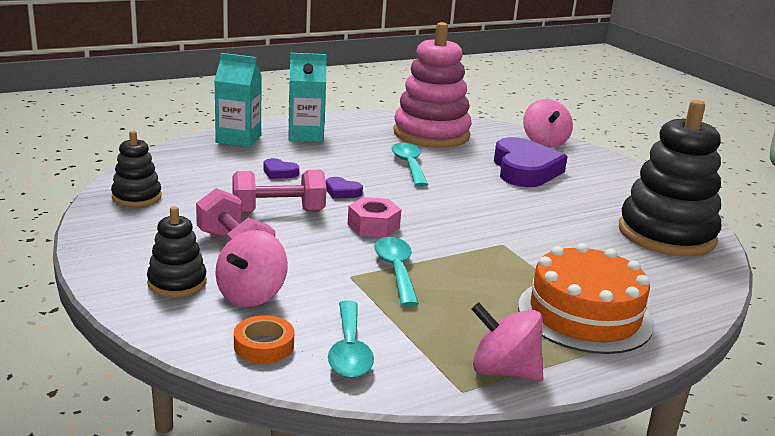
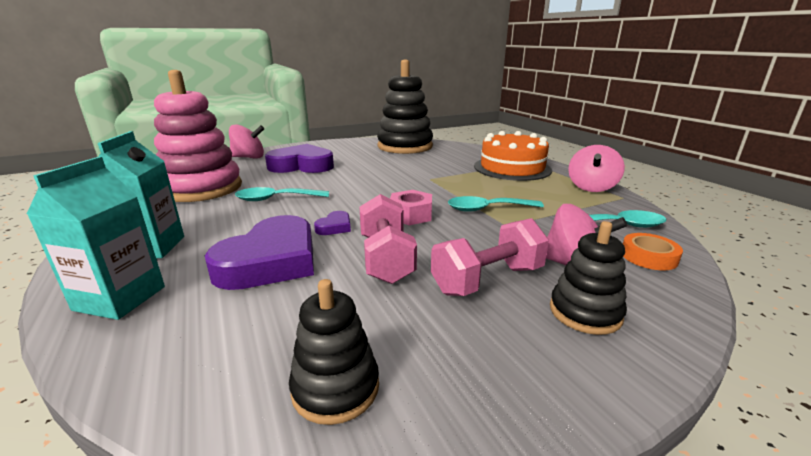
camera: 85 degrees left, 0 degrees up
(279, 172) = (271, 261): purple heart -> purple heart, size x2.34

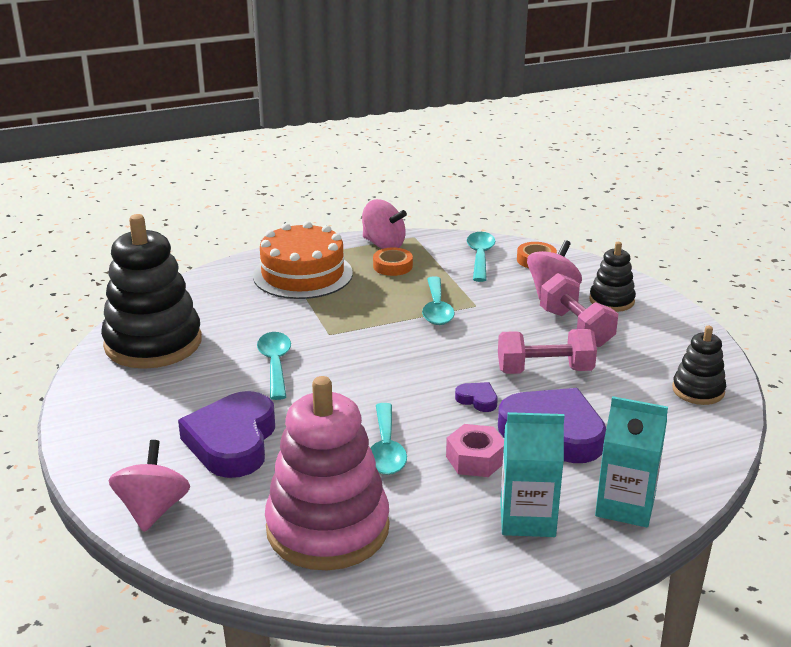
camera: 85 degrees left, 5 degrees up
(386, 168) = (275, 364): none -> turquoise spoon
(411, 215) = (449, 353): pink nut -> pink nut (475, 459)
(553, 192) = (392, 266): none -> orange tape

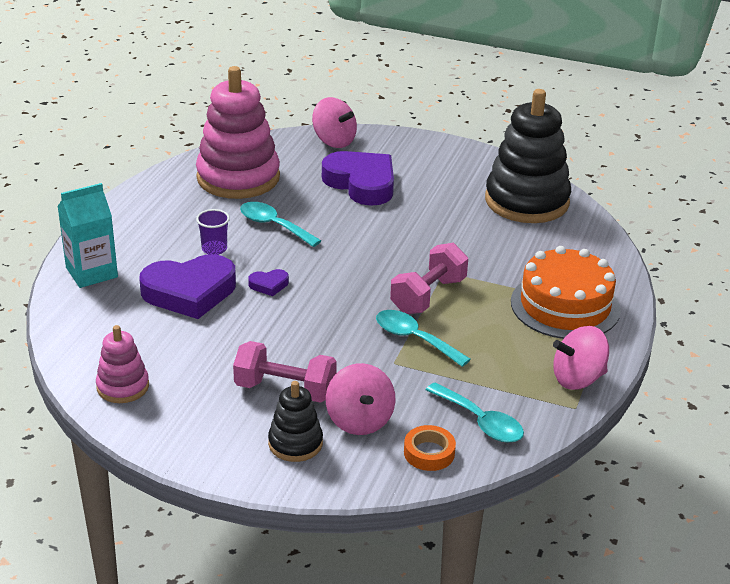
camera: 130 degrees right, 5 degrees up
(275, 364) = (431, 232): turquoise spoon -> none
(392, 266) = (523, 359): orange tape -> none
(475, 459) = (214, 249): pink nut -> purple cup
(527, 518) = (141, 236): turquoise carton -> none
(545, 370) = (256, 334): pink dumbbell -> pink dumbbell (428, 296)
(698, 390) = (123, 387): black stacking toy -> pink stacking toy

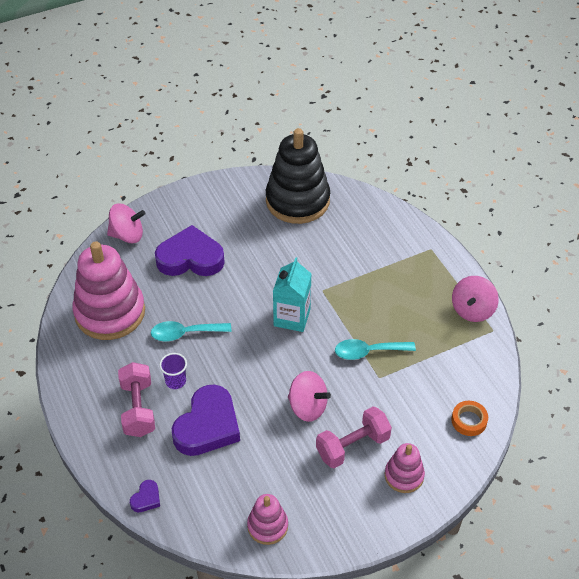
camera: 45 degrees left, 15 degrees up
(91, 272) = (127, 463): turquoise carton -> turquoise carton (292, 317)
(269, 285) = (244, 381): purple heart -> purple heart (146, 498)
(295, 443) = (404, 475): black stacking toy -> pink stacking toy
(359, 420) = (413, 431): pink spinning top -> pink spinning top (307, 407)
(428, 296) = (336, 315): pink dumbbell -> pink dumbbell (138, 409)
(481, 422) = (466, 378): turquoise spoon -> none
(565, 305) = (408, 264): orange cake -> none

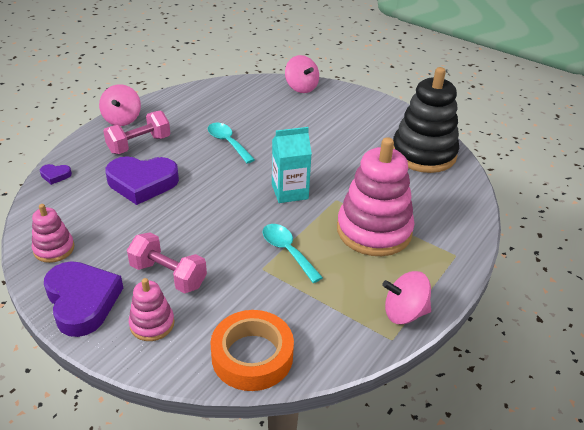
camera: 60 degrees right, 10 degrees down
(110, 312) = (221, 104): pink stacking toy -> pink stacking toy (374, 230)
(175, 381) = (177, 153): purple cup -> none
(190, 258) = (306, 121): purple heart -> purple heart (82, 301)
(307, 407) = (196, 232): pink spinning top -> pink spinning top (122, 119)
(469, 420) = (252, 356): orange tape -> orange tape, size x1.90

